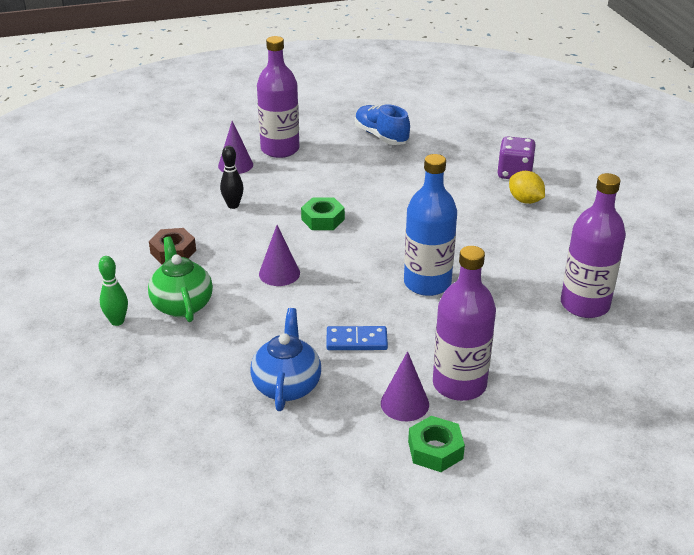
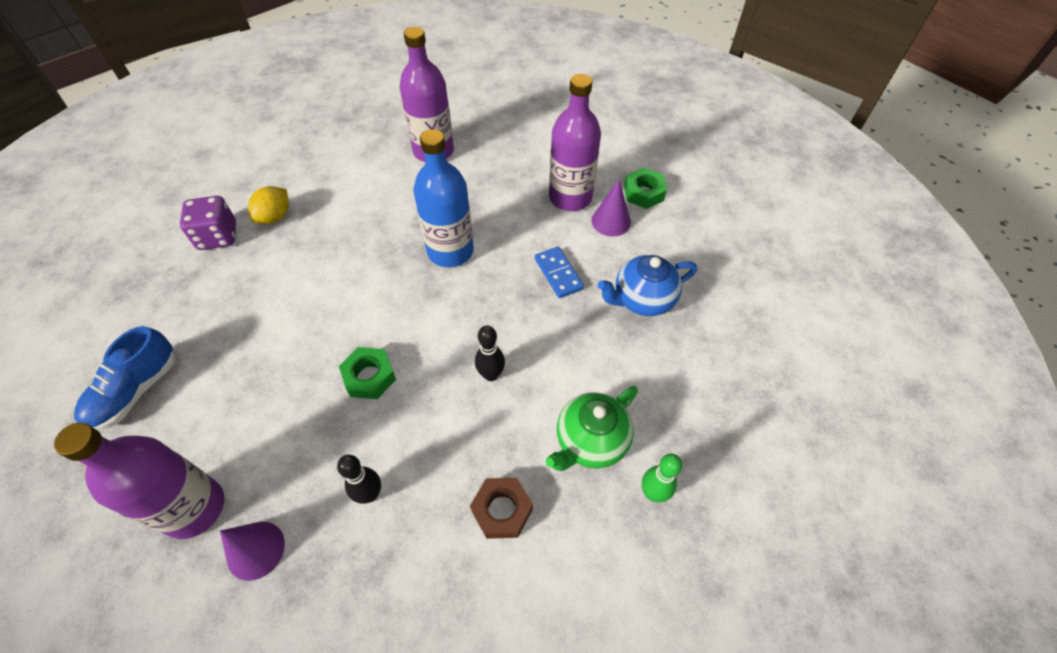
camera: 115 degrees left, 20 degrees up
(279, 273) = (491, 375): purple cone -> black bowling pin

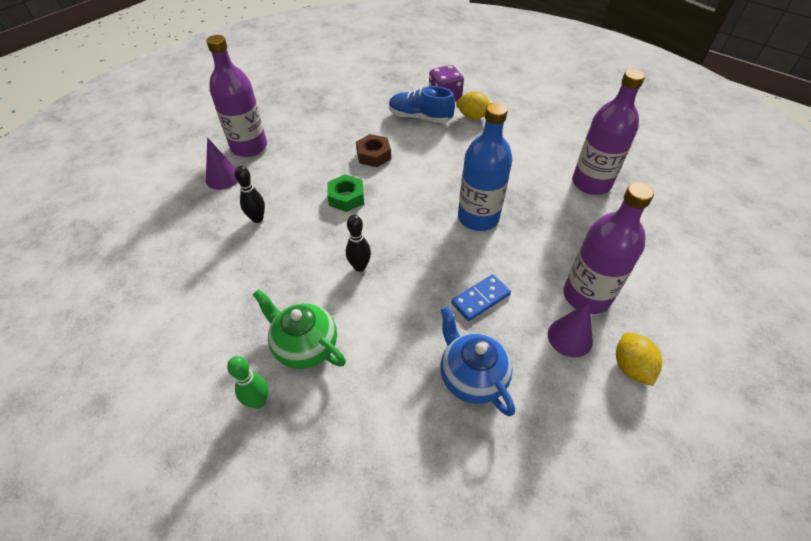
camera: 80 degrees right, 5 degrees down
(136, 391) = (321, 103): blue shoe -> blue shoe (420, 117)
(502, 510) = (245, 293): brown nut -> brown nut (373, 155)
(643, 193) = (631, 367): green nut -> yellow lemon

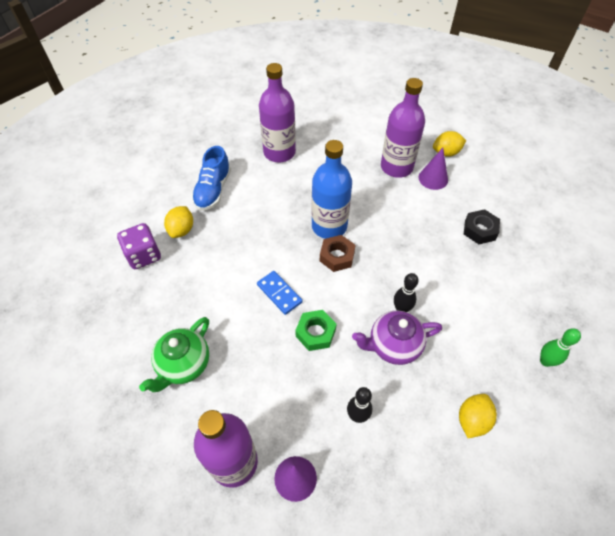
camera: 95 degrees left, 5 degrees up
(219, 305) = (472, 420): none -> yellow lemon
(305, 346) = (490, 337): green teapot -> green teapot (183, 364)
(318, 254) = (393, 345): none -> purple teapot
(373, 155) = (247, 316): brown nut -> brown nut (337, 256)
(420, 117) = (180, 277): blue shoe -> blue shoe (213, 190)
(472, 377) = (480, 230): blue teapot -> black nut
(480, 299) = (414, 225): blue domino -> blue domino (279, 293)

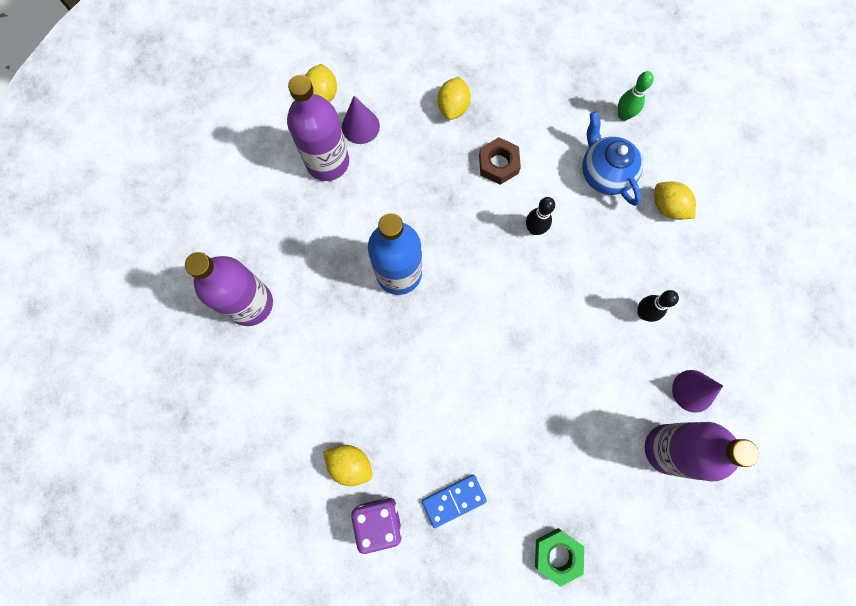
camera: 75 degrees left, 20 degrees up
(183, 364) = (548, 487): green teapot -> none
(213, 190) = (292, 410): blue shoe -> none
(279, 293) = (481, 357): blue domino -> blue domino (454, 500)
(315, 333) = (542, 329): green nut -> green nut (557, 554)
(337, 256) = (446, 277): brown nut -> brown nut (498, 164)
(393, 345) = (575, 252): purple teapot -> none
(479, 355) = (605, 173): none -> blue teapot
(480, 230) = (453, 107): black nut -> yellow lemon

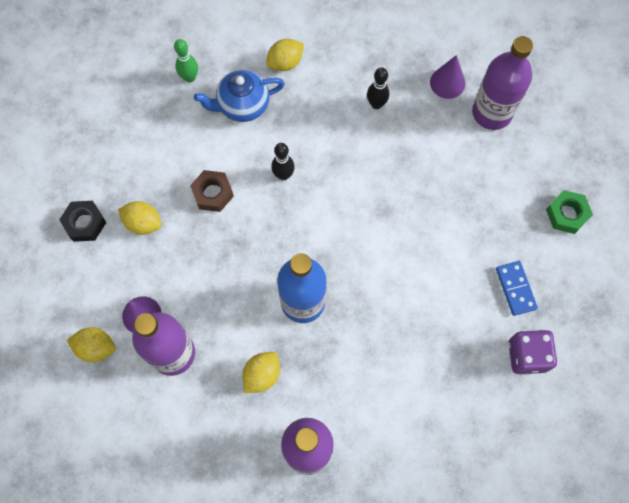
camera: 80 degrees left, 5 degrees down
(350, 464) = (474, 373): yellow lemon -> yellow lemon (262, 375)
(442, 56) = (85, 223): none -> black nut

